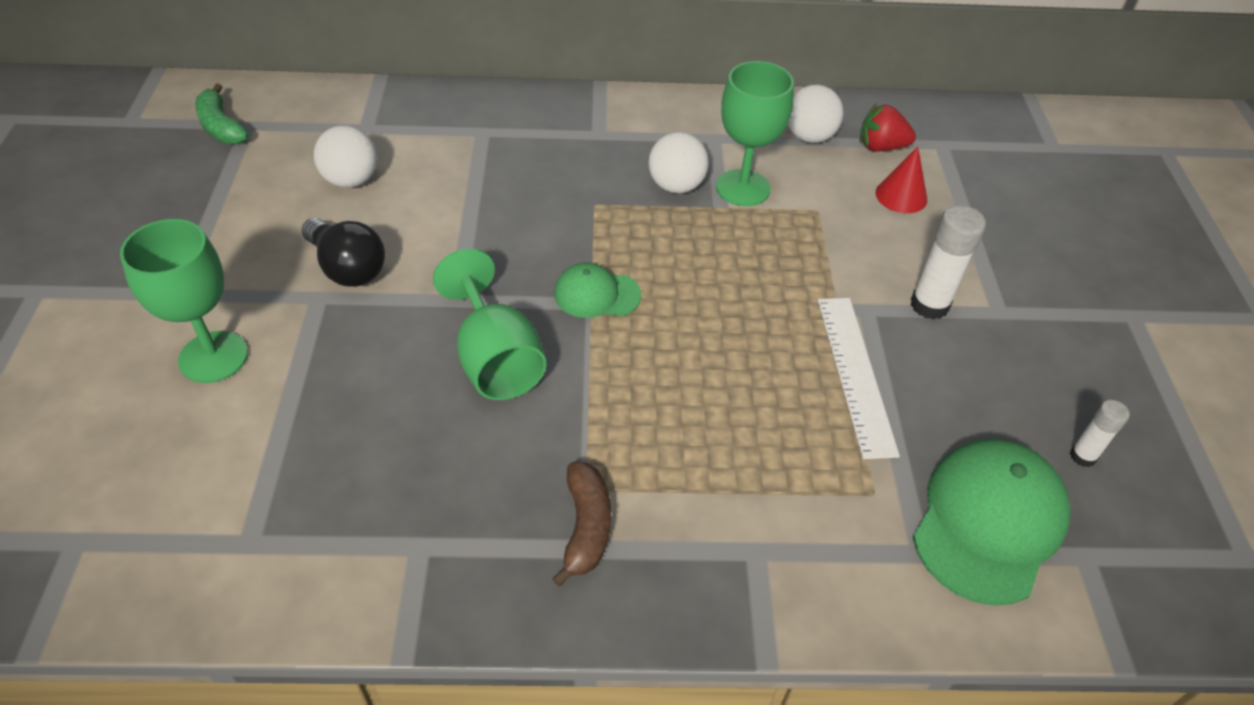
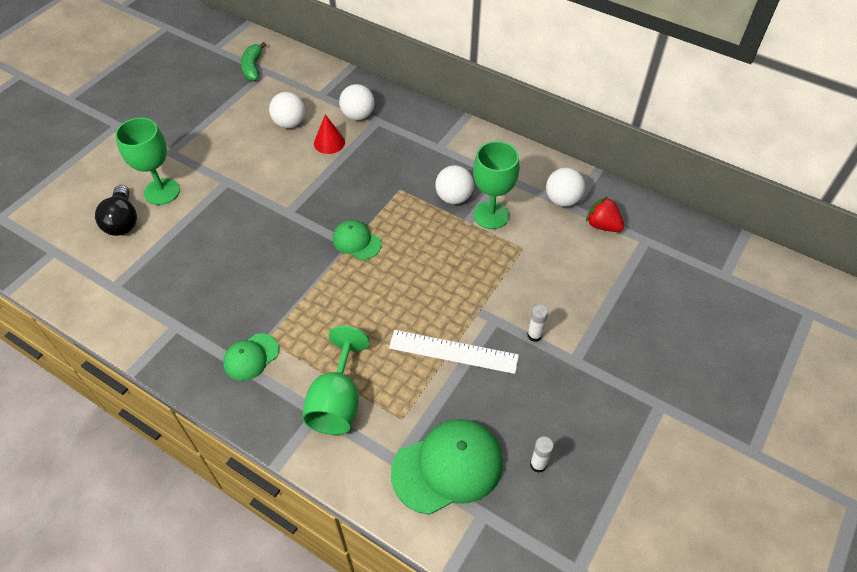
camera: 35 degrees right, 5 degrees up
(347, 268) = (251, 172): black light bulb -> black light bulb (123, 221)
(448, 134) = (358, 115): none -> white ball
(495, 360) = (279, 253): green goblet -> green goblet (337, 402)
(586, 527) = (251, 357): brown banana -> green cap
(856, 373) = (453, 352): white ruler -> white ruler turned 75 degrees clockwise
(901, 196) = (584, 262): red cone -> red cone (329, 142)
(929, 305) = (534, 335): white glue stick -> white glue stick, size x0.59

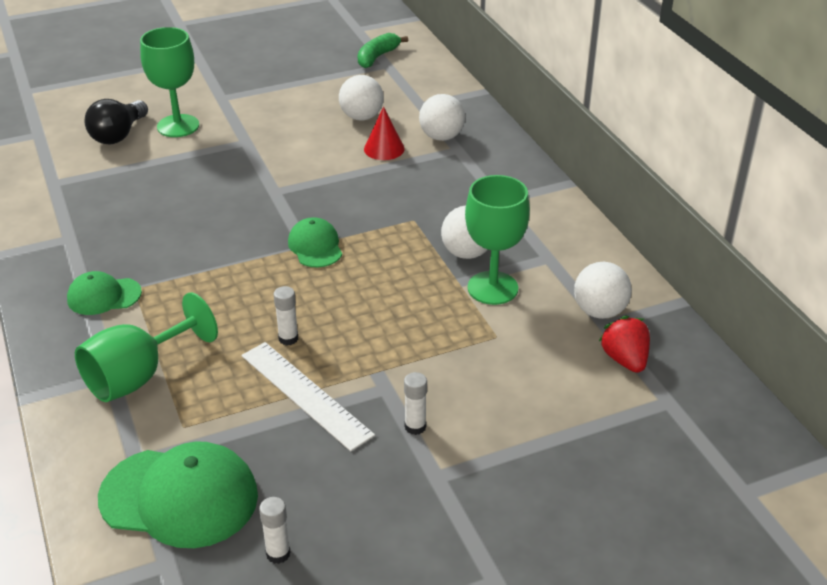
camera: 35 degrees right, 15 degrees down
(405, 319) = (288, 338): none -> white glue stick

